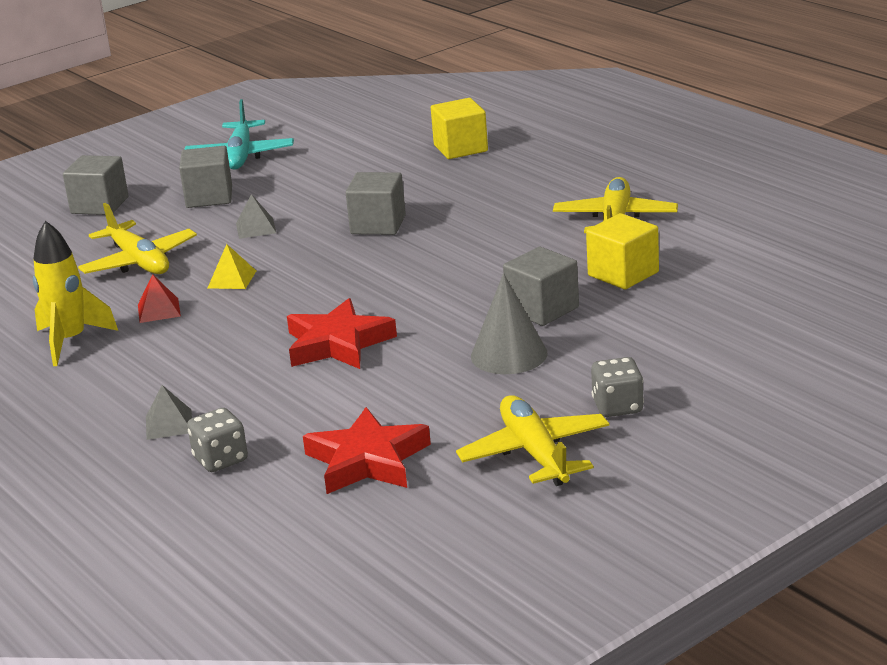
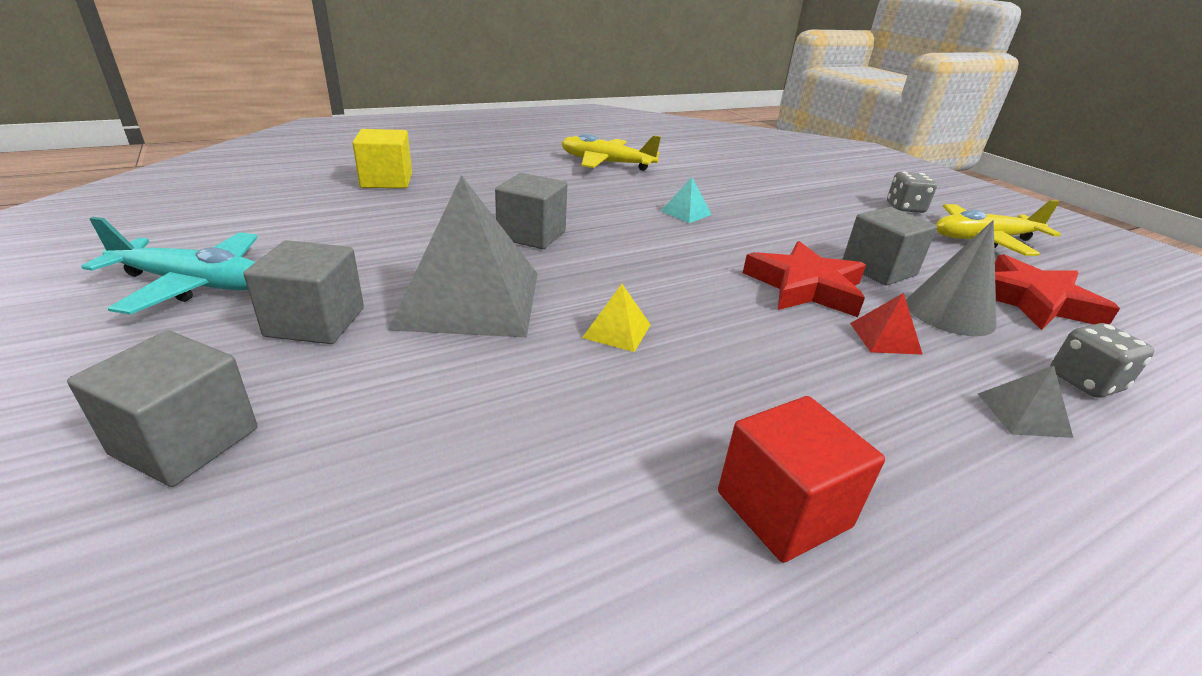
camera: 85 degrees left, 5 degrees up
(70, 341) = (783, 509): yellow rocket -> red cube
(139, 262) = (500, 407): yellow plane -> none
(159, 310) = (689, 399): red pyramid -> red pyramid (884, 338)
(256, 228) = (469, 299): grey pyramid -> grey pyramid, size x2.45
(485, 279) = (686, 212): none -> turquoise pyramid
(509, 354) = (828, 225): grey cone -> grey cone (949, 313)
(542, 309) = (750, 204): grey cube -> grey cube (878, 269)
(623, 274) = (699, 175): yellow cube -> none

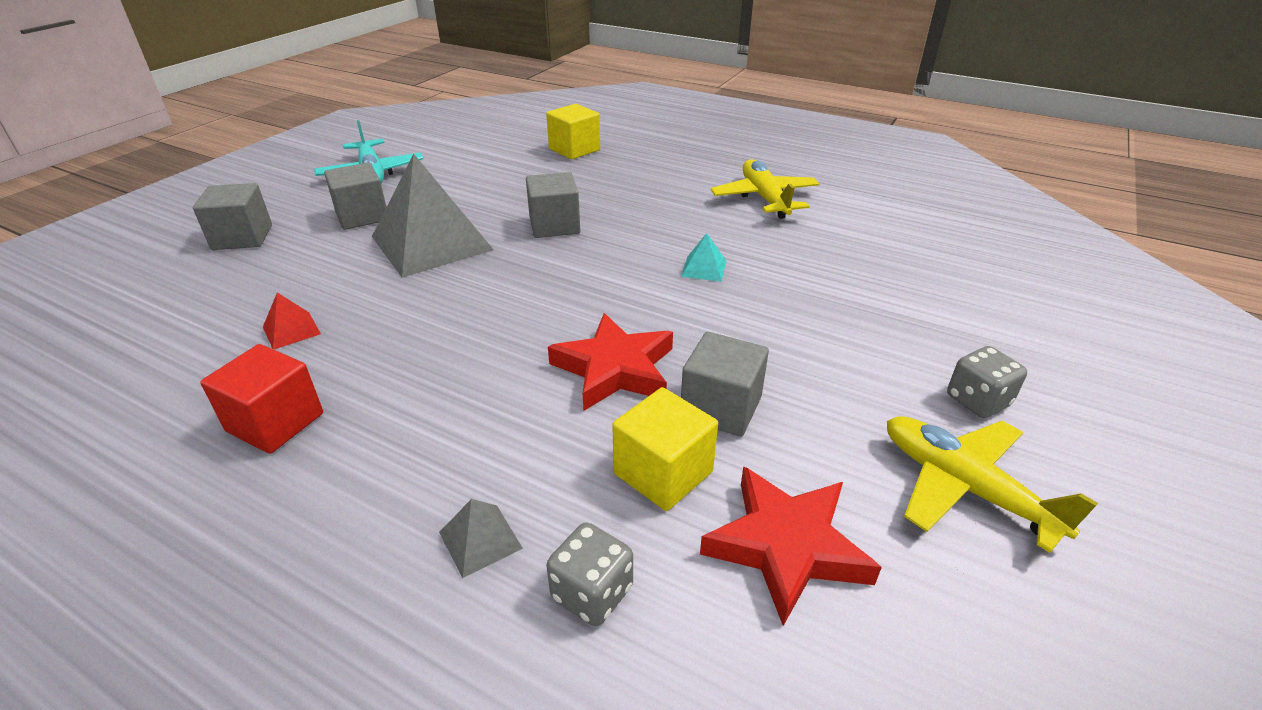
camera: 60 degrees right, 5 degrees up
(617, 331) = (440, 304): yellow pyramid -> none
(884, 338) = (555, 434): red pyramid -> red pyramid (291, 330)
(949, 313) = (663, 473): grey cone -> yellow cube

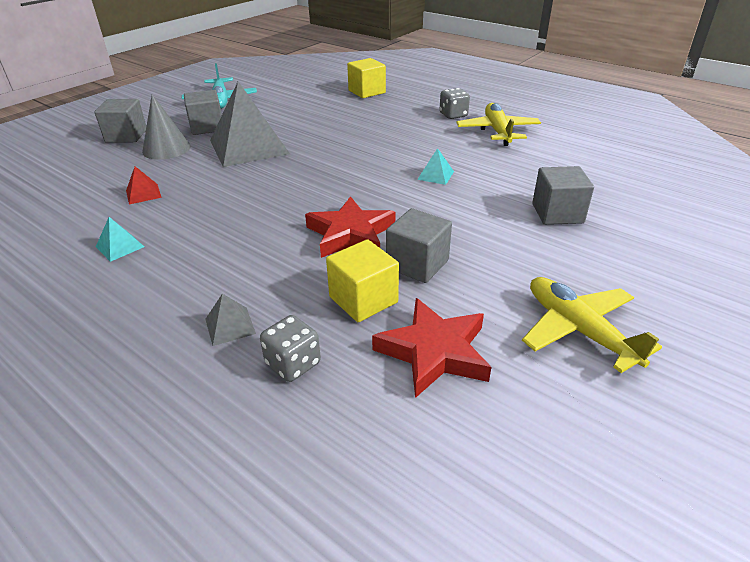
camera: 10 degrees right, 0 degrees up
(275, 422) = (120, 246): red cube -> turquoise pyramid
(309, 254) = (166, 149): none -> grey cone
(554, 225) = (337, 141): grey cube -> grey cube (557, 213)
(977, 401) = (611, 277): grey dice -> grey dice (453, 115)

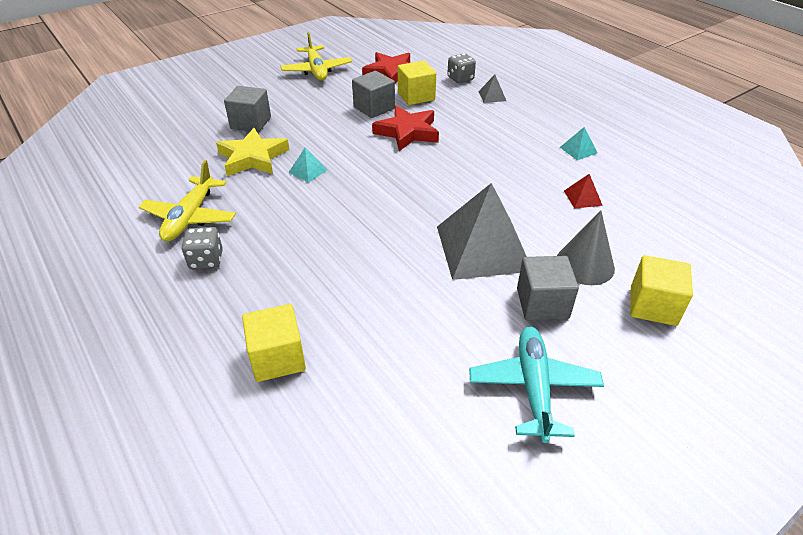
camera: 165 degrees left, 5 degrees up
(126, 136) = (653, 306): grey cube -> yellow cube
(504, 178) = (253, 157): none -> yellow star

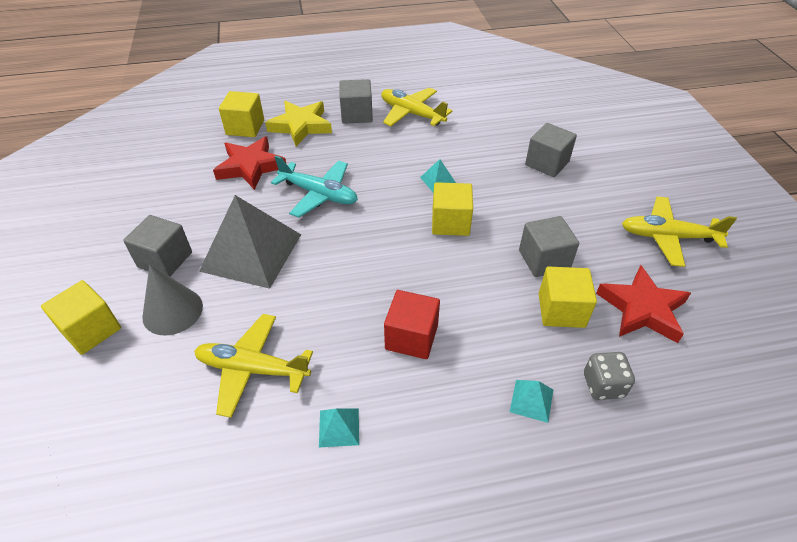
camera: 115 degrees right, 5 degrees up
(206, 260) = (356, 114): grey dice -> grey cube
(253, 157) = (480, 154): yellow star -> yellow star (301, 126)
(361, 152) = (450, 222): none -> yellow cube
(407, 132) = (472, 270): red star -> red star (251, 166)
(489, 142) = (411, 337): none -> red cube
(492, 96) = (531, 400): grey pyramid -> turquoise pyramid
(533, 387) = (114, 220): turquoise plane -> turquoise plane (319, 194)
(582, 198) = (252, 369): red pyramid -> yellow plane

